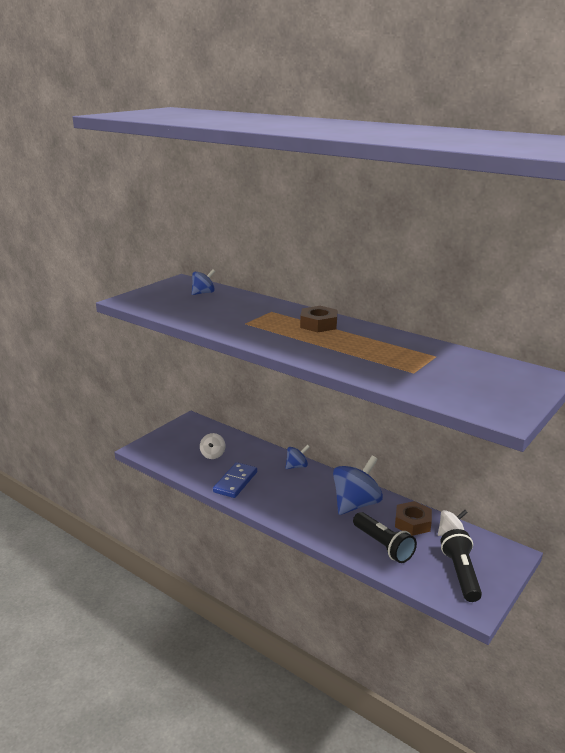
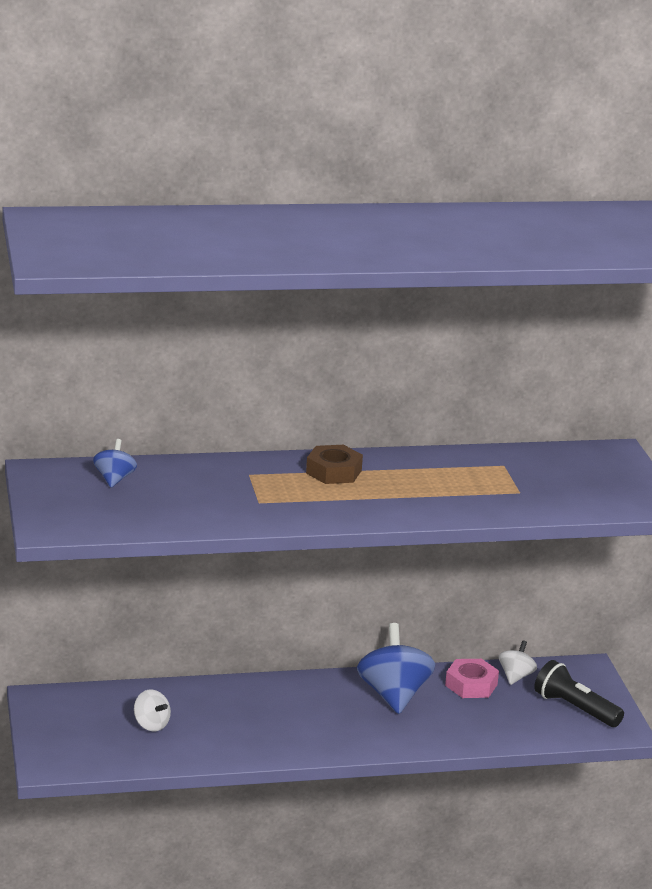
camera: 50 degrees left, 0 degrees up
(235, 482) = (236, 740): blue domino -> none
(297, 466) = (268, 687): blue spinning top -> none
(383, 546) = (480, 721): black flashlight -> none
(412, 523) = (471, 685): brown nut -> pink nut

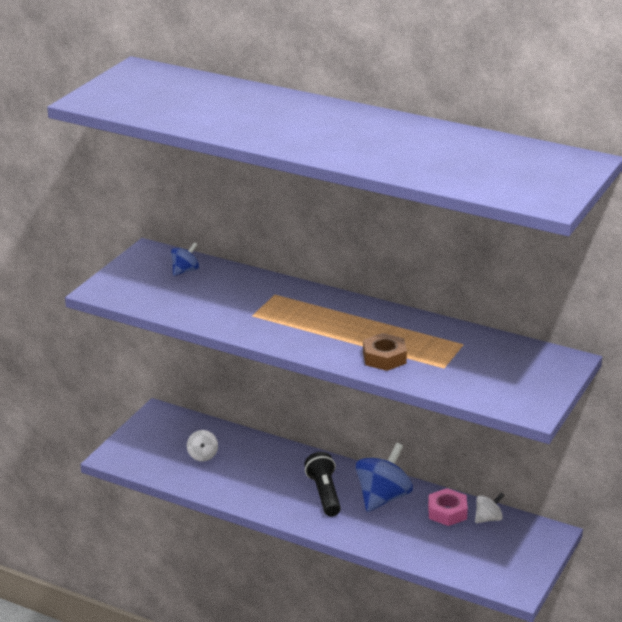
camera: 40 degrees right, 5 degrees up
(333, 472) = (333, 310): brown nut -> brown nut (384, 358)
(574, 708) = (502, 559): black flashlight -> black flashlight (324, 494)

